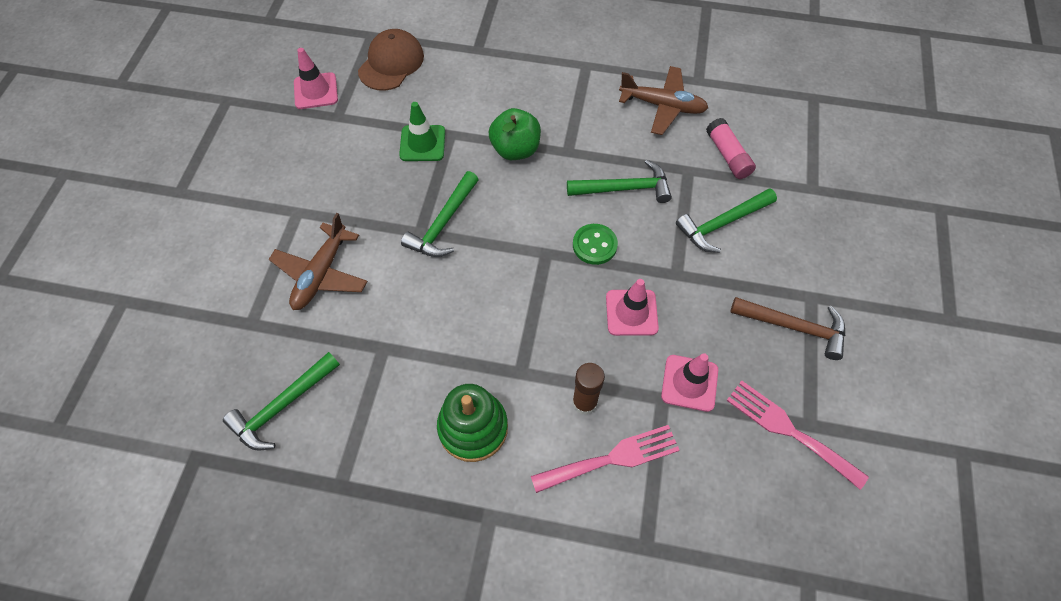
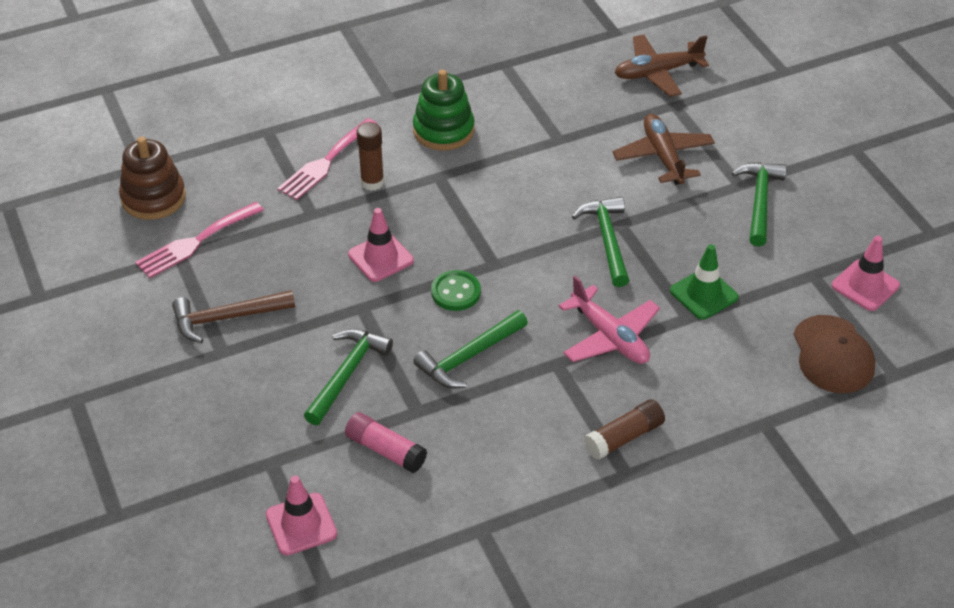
camera: 145 degrees right, 15 degrees down
(282, 406) = (591, 78): green hammer -> green hammer (759, 201)
(515, 149) = (609, 337): green apple -> pink plane
(568, 84) = (624, 437): none -> brown glue stick
(662, 106) = (498, 470): brown plane -> brown plane (657, 72)
(689, 383) = (296, 234): pink traffic cone -> pink traffic cone (301, 524)
(789, 430) = (195, 242): pink fork -> pink fork turned 135 degrees clockwise
(809, 520) = (153, 198): none -> brown stacking toy

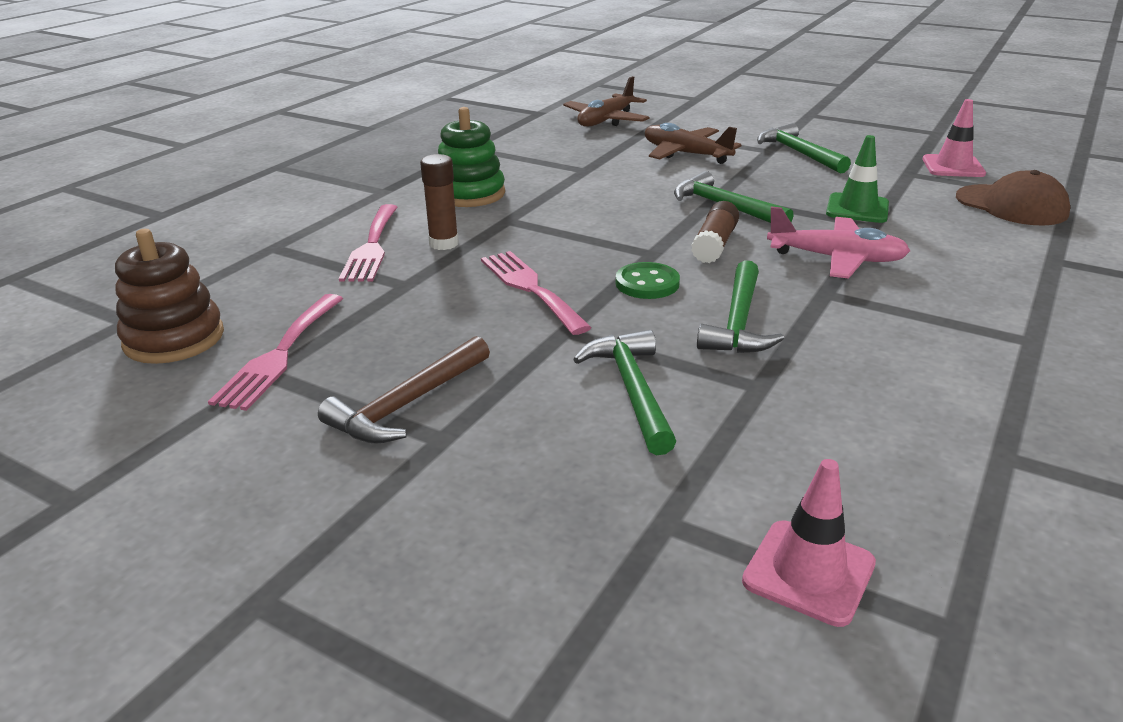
camera: 35 degrees left, 15 degrees down
(380, 257) = (530, 288): pink traffic cone -> pink fork
(385, 450) = (783, 437): pink glue stick -> none
(624, 437) = (978, 316): brown glue stick -> brown glue stick (714, 244)

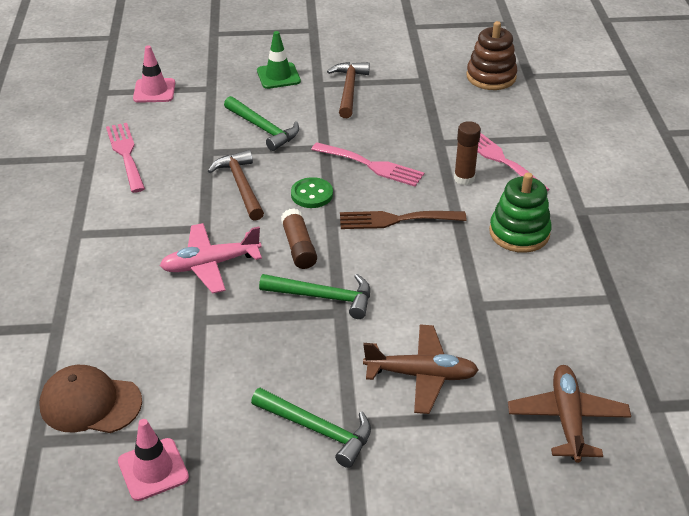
camera: 145 degrees right, 10 degrees up
(279, 355) = (433, 87): pink fork -> pink fork (125, 154)
(576, 235) = (395, 220): none -> brown fork
(738, 322) = (241, 186): green hammer -> brown hammer
(857, 209) = (220, 339): green traffic cone -> green traffic cone (278, 76)

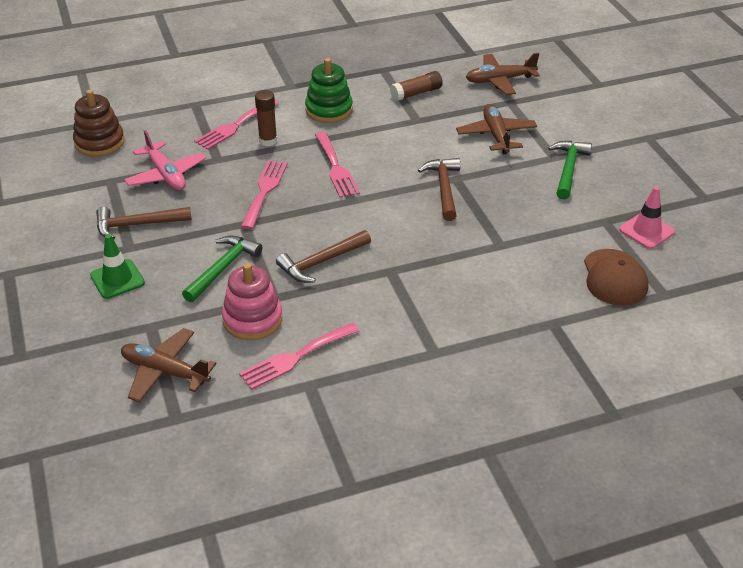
camera: 105 degrees left, 0 degrees up
(154, 91) = (165, 372): pink traffic cone -> brown plane
(186, 137) = (252, 319): none -> pink stacking toy
(210, 264) = (435, 255): pink plane -> pink plane (166, 175)
(298, 247) = (392, 211): brown glue stick -> brown glue stick (416, 93)
(312, 194) = (319, 217): green button -> none
(323, 297) = (444, 188): green hammer -> brown hammer
(395, 220) = (336, 168): brown fork -> pink fork

